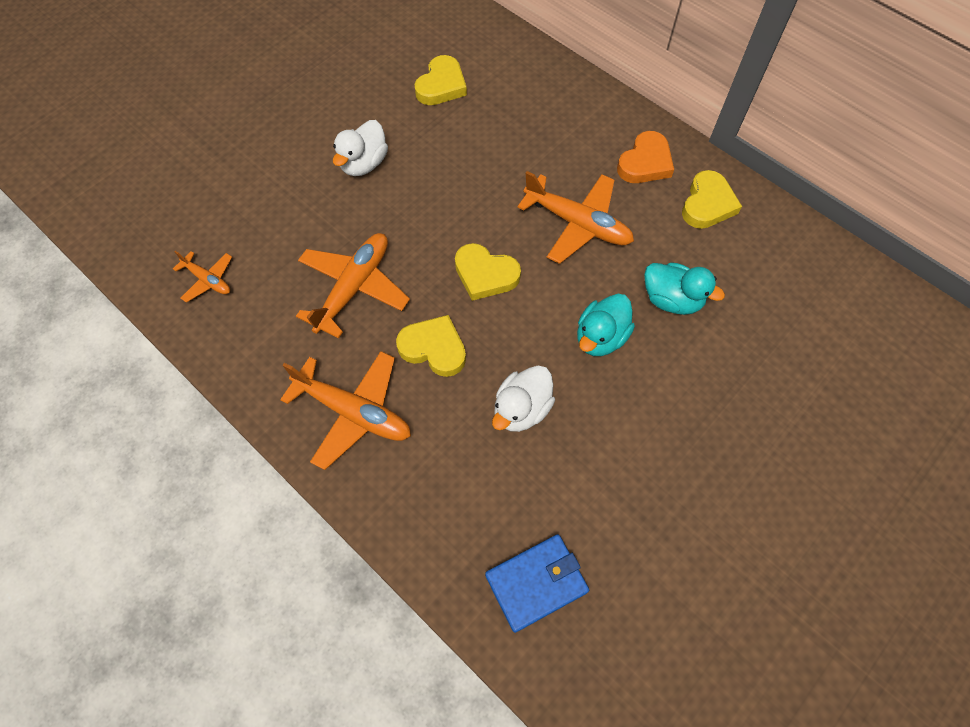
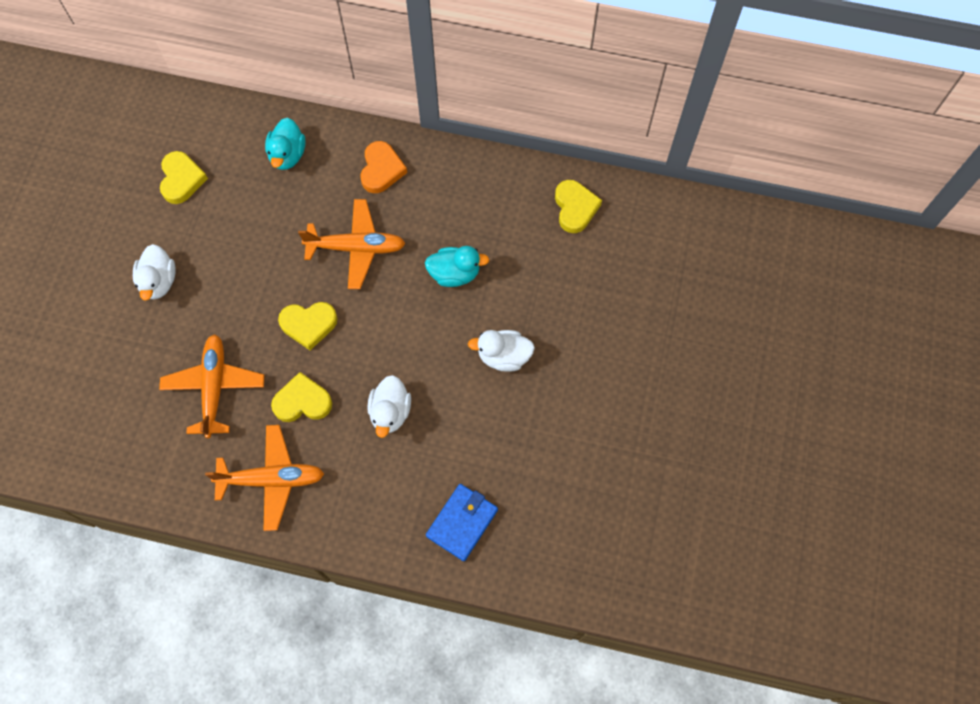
camera: 30 degrees left, 5 degrees up
(208, 280) = (94, 442): orange plane -> none
(600, 337) = (418, 329): turquoise duck -> turquoise duck (287, 155)
(684, 416) = (503, 356): none -> white duck
(707, 204) = (444, 182): yellow heart -> yellow heart (575, 208)

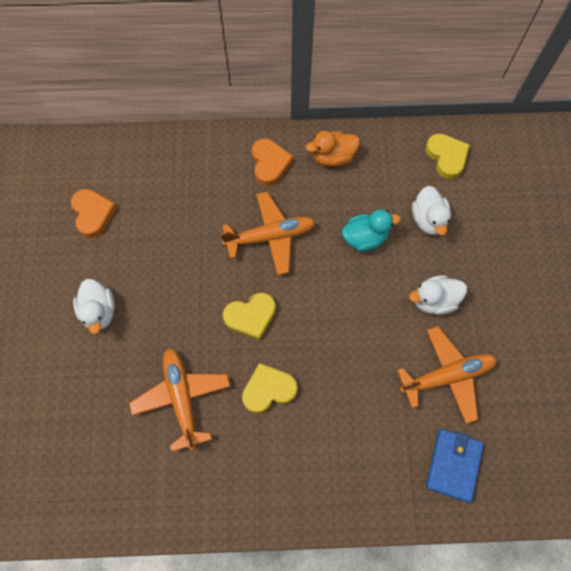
camera: 15 degrees left, 0 degrees up
(181, 179) = (93, 214): yellow heart -> orange heart
(272, 479) = (264, 472): orange plane -> orange plane (447, 376)
(287, 155) = (182, 170): turquoise duck -> none
(390, 412) = (352, 378): white duck -> white duck (428, 220)
(451, 179) = (333, 157): none -> orange duck

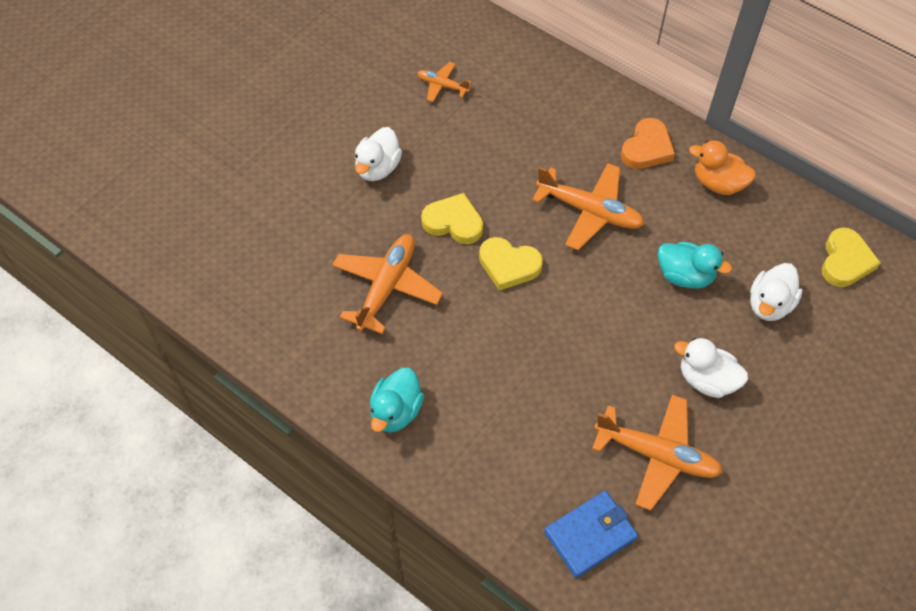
camera: 40 degrees right, 10 degrees down
(93, 214) = (442, 86): orange heart -> orange plane
(265, 485) = (396, 411): none -> turquoise duck
(268, 389) = (470, 337): yellow heart -> yellow heart (453, 222)

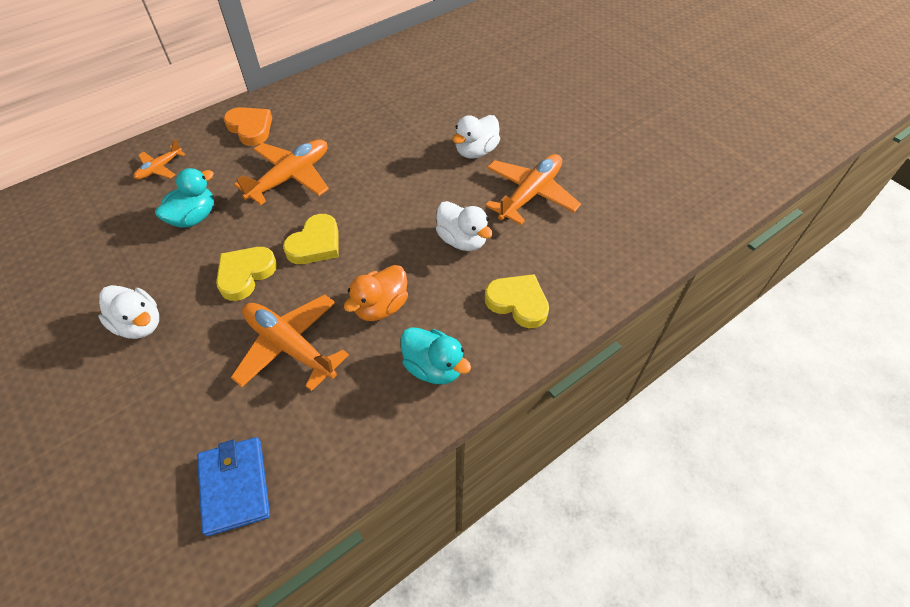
camera: 75 degrees left, 5 degrees down
(442, 86) = (77, 248): orange plane -> orange plane (159, 168)
(590, 535) = (589, 251): blue wallet -> blue wallet (235, 487)
(685, 276) = (381, 139): turquoise duck -> turquoise duck (194, 217)
(718, 183) = (309, 100): orange duck -> orange duck (381, 307)
(769, 304) = (426, 103): white duck -> white duck (462, 240)
(845, 261) = (409, 60): yellow heart -> yellow heart (518, 303)

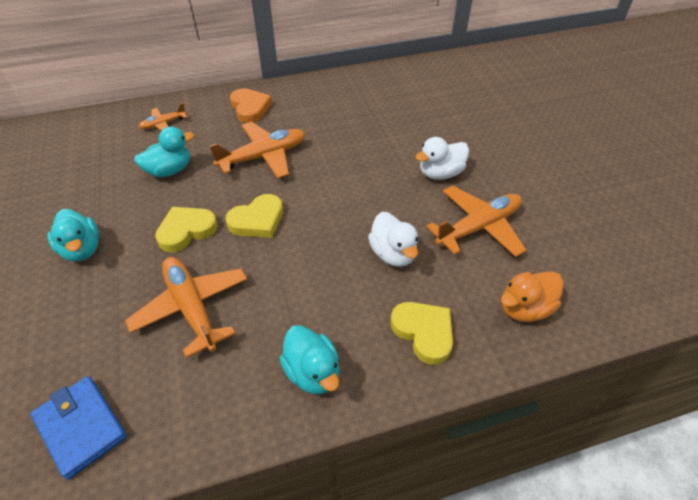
camera: 20 degrees right, 5 degrees down
(139, 324) = (82, 249): white duck -> turquoise duck
(235, 487) = (81, 427): blue wallet -> blue wallet turned 45 degrees counterclockwise
(381, 307) = (289, 295): orange duck -> orange duck (524, 308)

